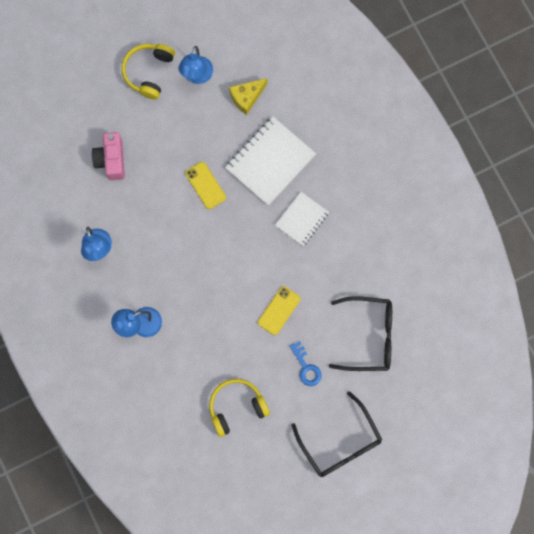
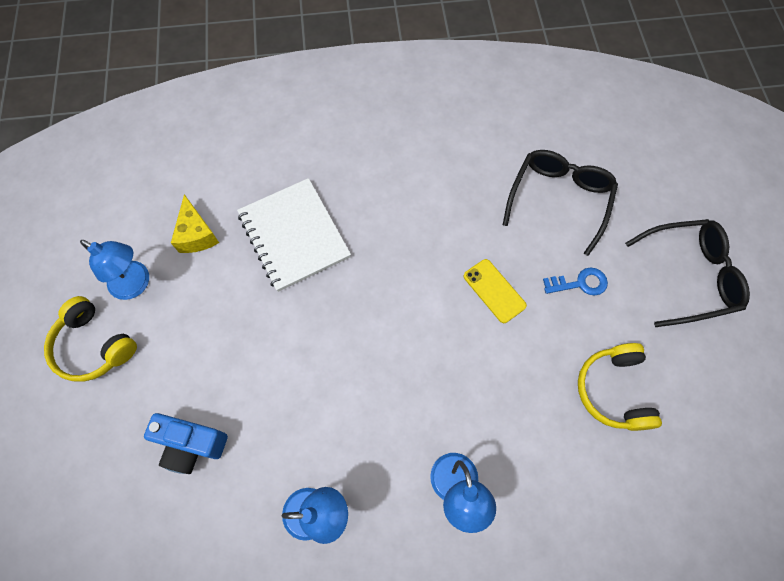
camera: 70 degrees left, 10 degrees down
(111, 160) = (191, 444): pink camera -> blue camera
(205, 185) = (289, 325): yellow phone -> none
(301, 219) = (384, 224): white notebook -> none

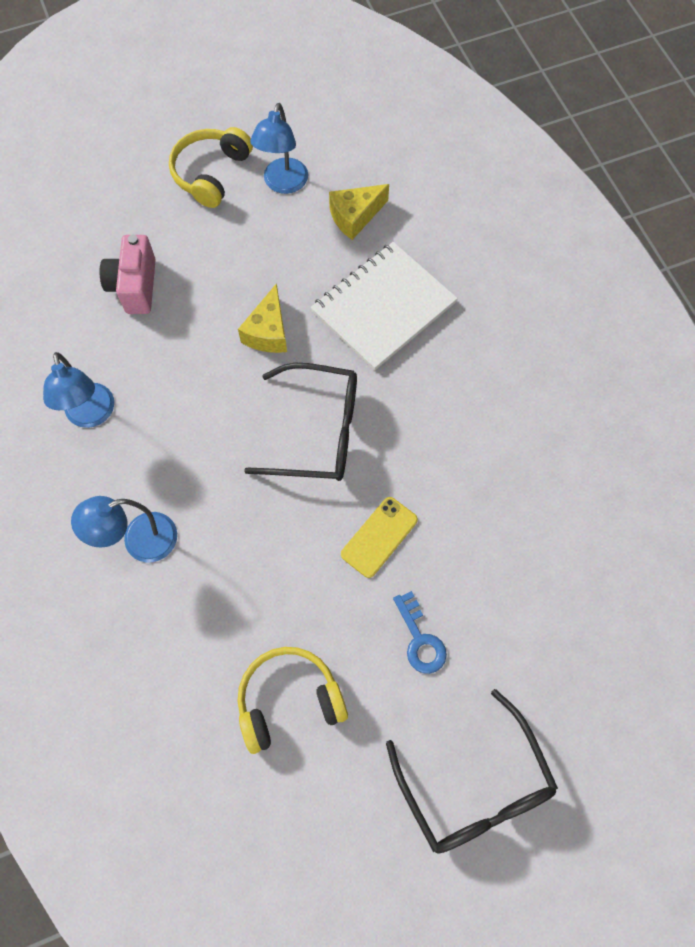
camera: 75 degrees right, 0 degrees up
(191, 444) = (135, 286): blue camera -> pink camera
(285, 332) = (268, 332): none -> yellow cheese
(559, 199) = (534, 594): black glasses -> black glasses (318, 431)

